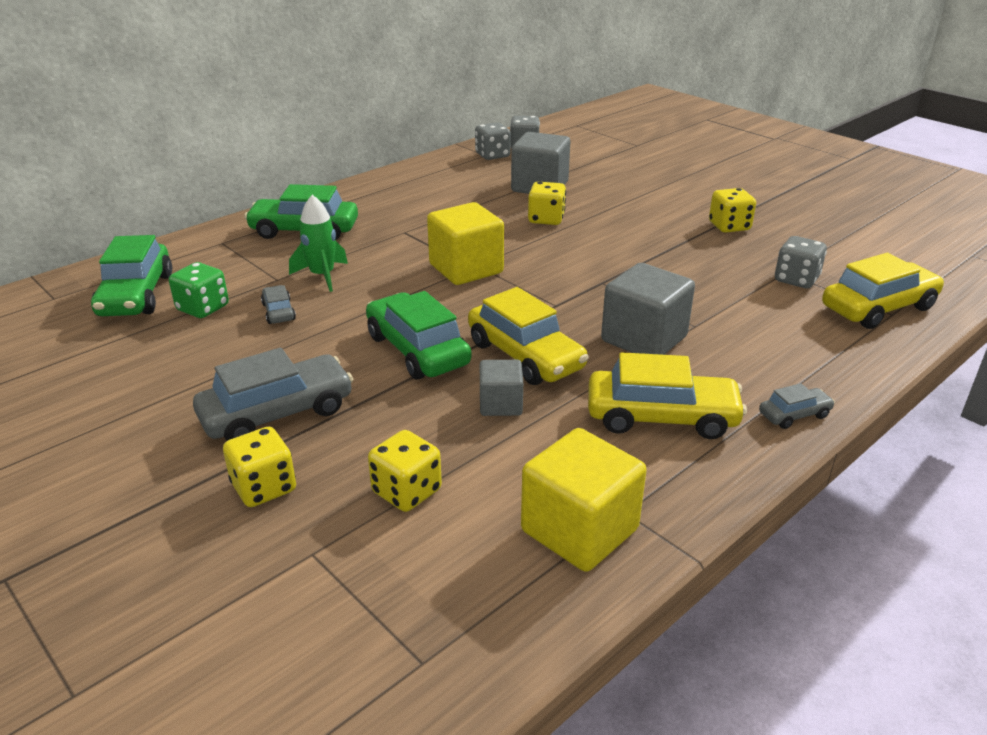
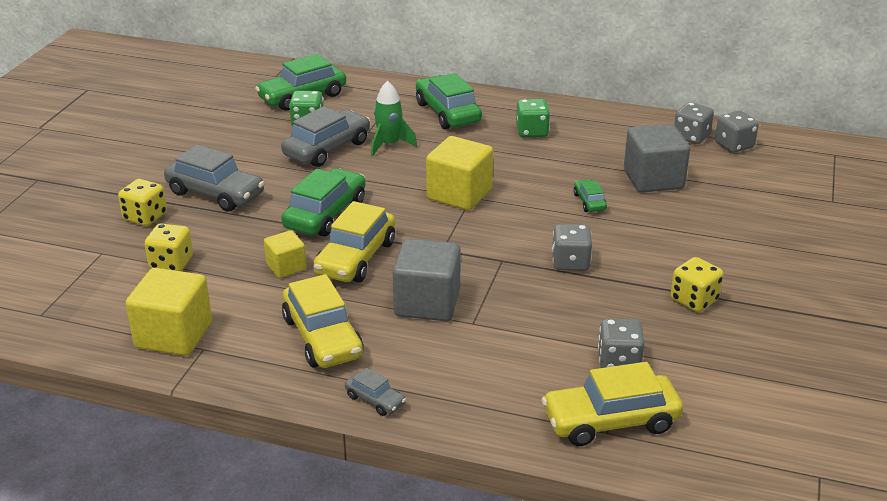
camera: 60 degrees right, 0 degrees up
(278, 312) = (327, 149): grey car -> grey car, size x2.04
(398, 206) = (532, 132): none -> green dice
(500, 404) = (286, 267): grey cube -> yellow cube
(546, 219) = (589, 202): yellow dice -> green car
(634, 255) = (570, 263): none -> grey dice
(878, 308) = (610, 421): yellow car -> yellow car turned 135 degrees clockwise

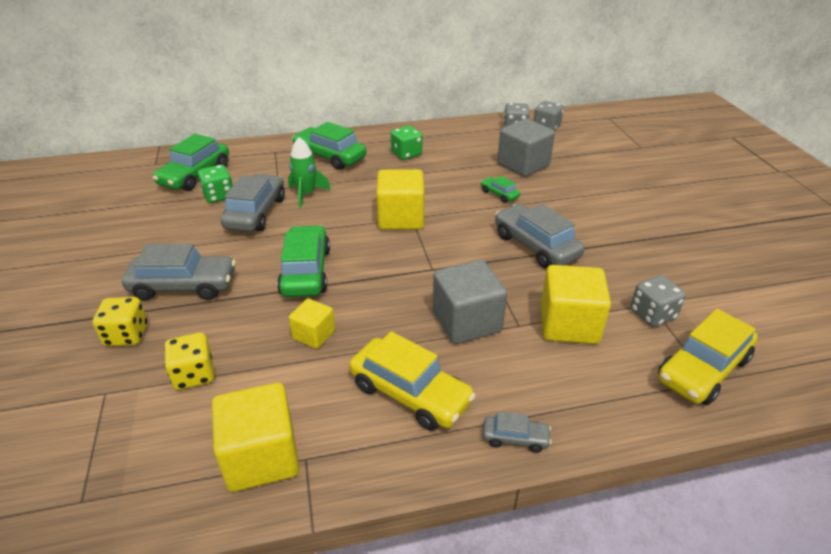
camera: 30 degrees left, 5 degrees up
(356, 258) = (369, 303): yellow car -> none
(522, 339) = (569, 324): none -> yellow cube
(570, 263) = (535, 246): grey dice -> grey car
(694, 300) = (644, 245): yellow dice -> none

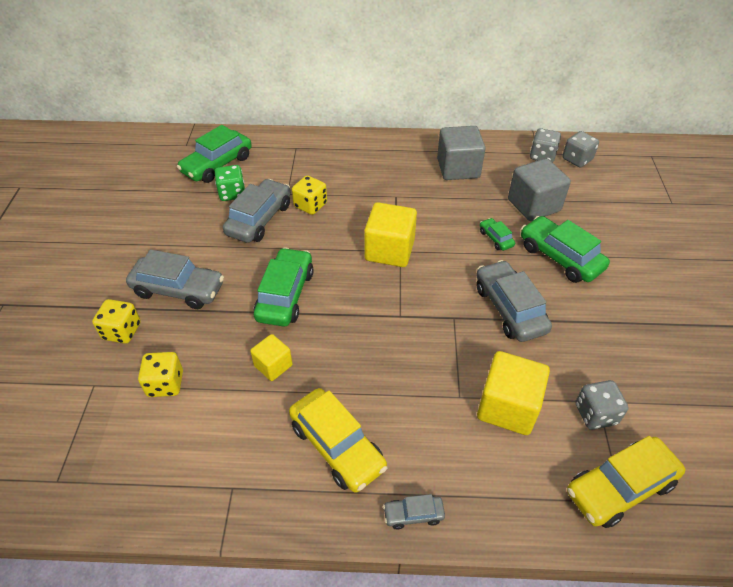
camera: 15 degrees right, 10 degrees up
(261, 457) = (198, 477): yellow cube -> none
(306, 194) = (310, 205): green rocket -> yellow dice
(330, 157) = (345, 162): green car -> green car (560, 257)
(406, 154) = (420, 171): green dice -> none
(466, 322) = (412, 382): grey cube -> grey cube (458, 168)
(515, 438) = (413, 514): grey car -> grey car turned 150 degrees clockwise

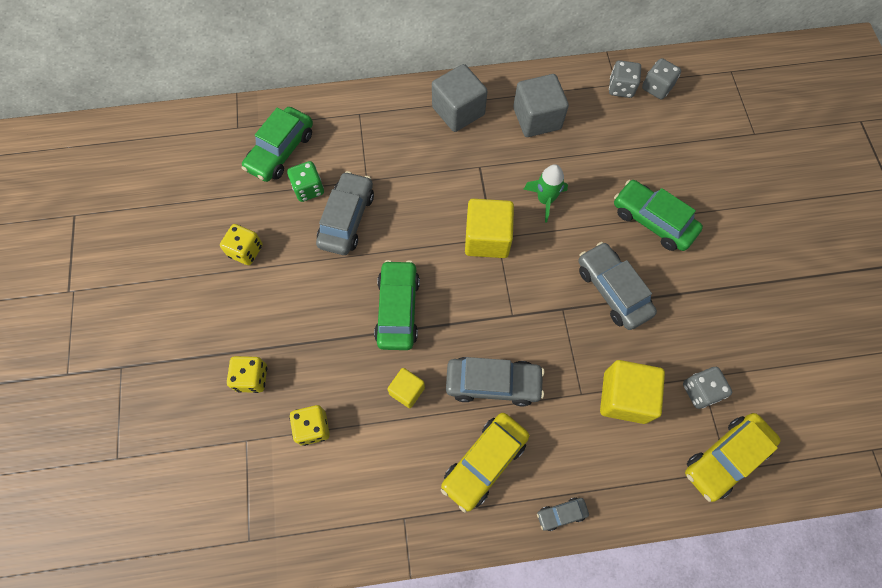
camera: 10 degrees left, 20 degrees up
(178, 289) = (291, 320): grey car -> grey car (493, 383)
(310, 205) = (395, 192): yellow dice -> yellow dice (246, 251)
(337, 446) = (484, 462): yellow car -> yellow car turned 90 degrees clockwise
(453, 228) = (545, 200): none -> green rocket
(496, 238) = (588, 207): green car -> none
(533, 205) = (620, 157): grey cube -> grey cube (458, 111)

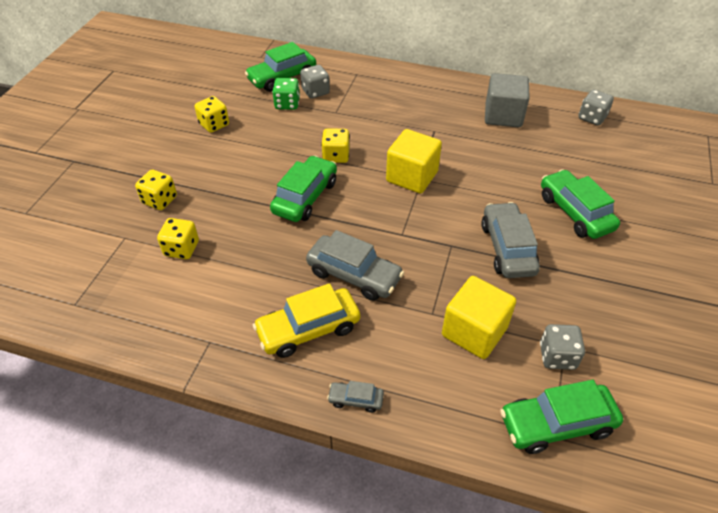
camera: 25 degrees right, 20 degrees down
(347, 219) = (304, 130): grey car -> none
(399, 242) = (336, 156): none -> yellow dice
(407, 391) = (275, 253): yellow cube -> none
(458, 111) = (437, 93): grey cube -> none
(545, 200) = (479, 168): green rocket -> none
(656, 88) = (627, 126): grey dice -> grey dice (315, 92)
(725, 458) = (556, 424): yellow car -> green car

